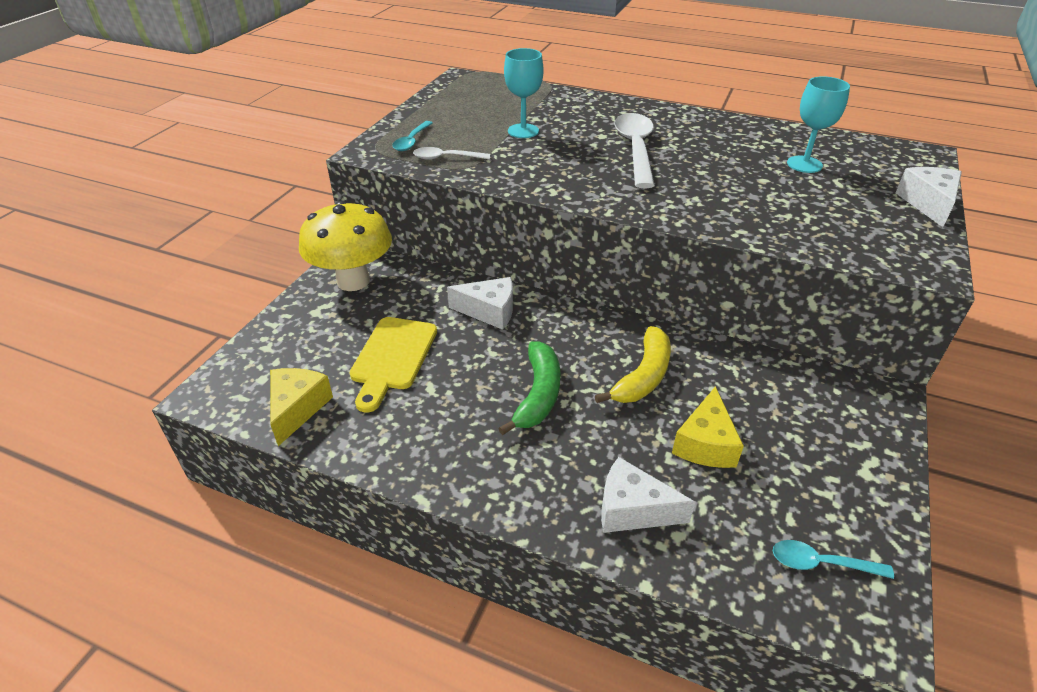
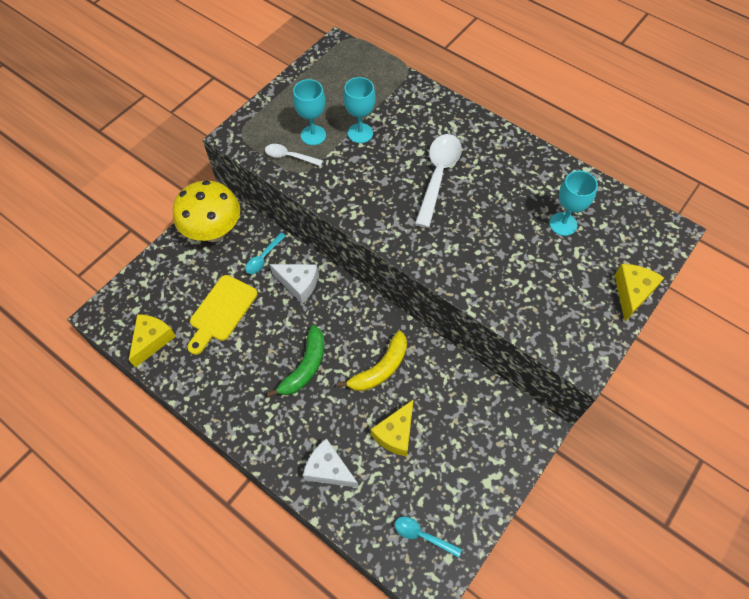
camera: 15 degrees right, 20 degrees up
(412, 141) = (271, 129): turquoise spoon -> turquoise spoon (263, 257)
(467, 139) = (313, 135): none -> turquoise goblet
(928, 203) = (632, 293): white cheese -> yellow cheese

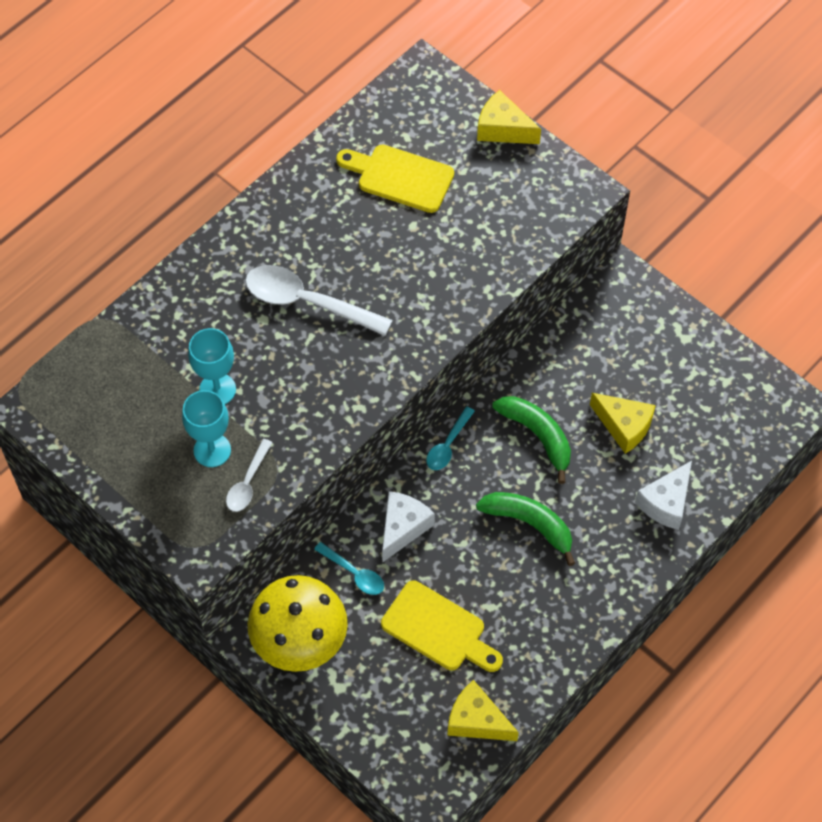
camera: 85 degrees left, 0 degrees up
(380, 368) = (537, 436): yellow banana -> green banana
(422, 535) = (743, 410): turquoise spoon -> turquoise spoon (448, 445)
(563, 224) = (400, 177): turquoise goblet -> yellow cutting board

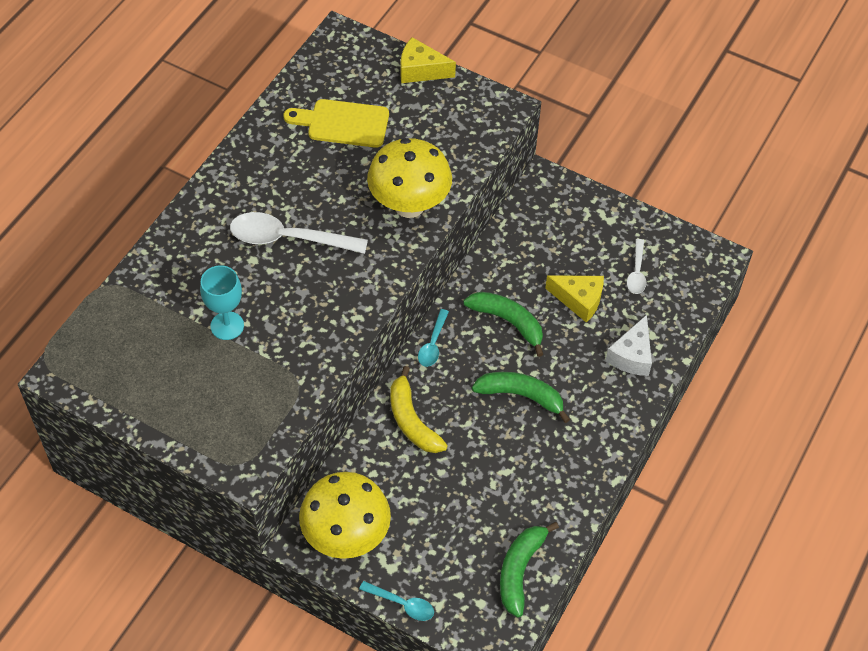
camera: 15 degrees left, 5 degrees down
(212, 450) = (235, 378): turquoise goblet -> none
(248, 482) = (274, 399): white spoon -> white spoon (636, 272)
(354, 573) = (379, 467): turquoise spoon -> turquoise spoon (402, 604)
(403, 528) = (412, 420): white cheese -> yellow banana
(438, 629) = (465, 500): yellow cutting board -> none
(449, 288) = (409, 205): none -> yellow mushroom
(476, 720) = (520, 570): yellow cheese -> green banana

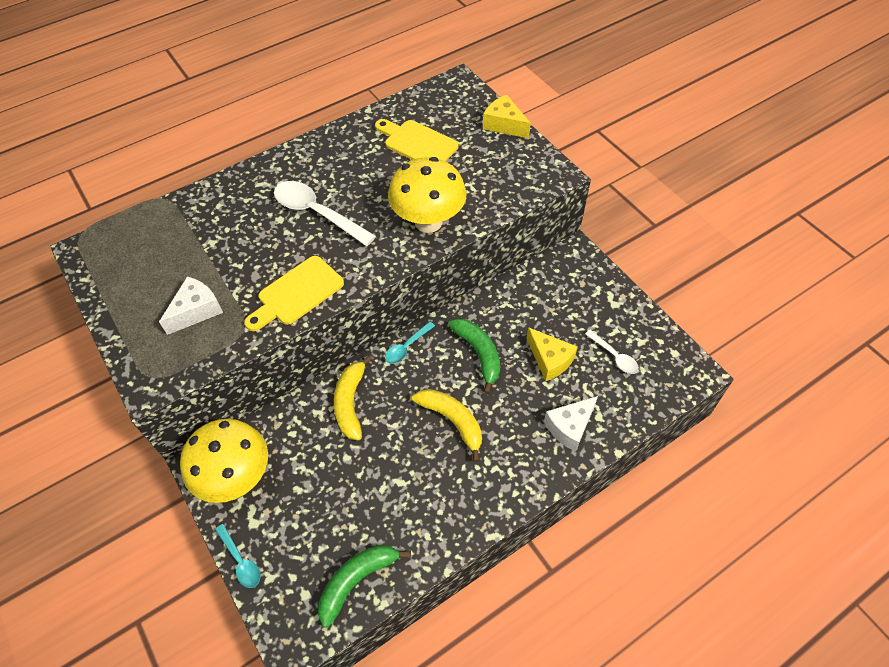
camera: 30 degrees right, 0 degrees up
(227, 326) = (224, 261): turquoise goblet -> none
(236, 385) = (196, 310): none -> white cheese
(326, 327) = (297, 293): none -> yellow cutting board
(521, 396) = (452, 421): green banana -> yellow banana
(636, 272) = (614, 356): white spoon -> white spoon turned 75 degrees counterclockwise

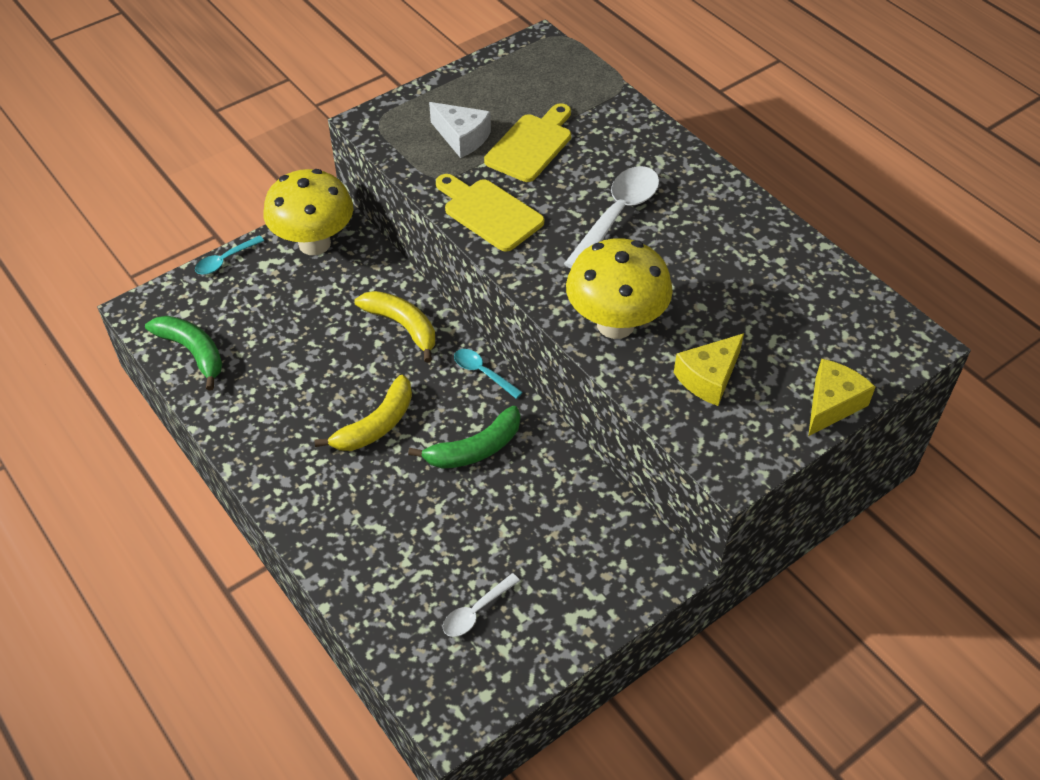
camera: 85 degrees right, 5 degrees down
(351, 403) = (402, 326): yellow banana -> yellow banana turned 45 degrees clockwise
(418, 143) = (766, 304): yellow cutting board -> yellow cutting board (531, 145)
(550, 360) = (468, 530): yellow cheese -> yellow cheese (708, 378)
(570, 427) = (364, 551): white cheese -> none

